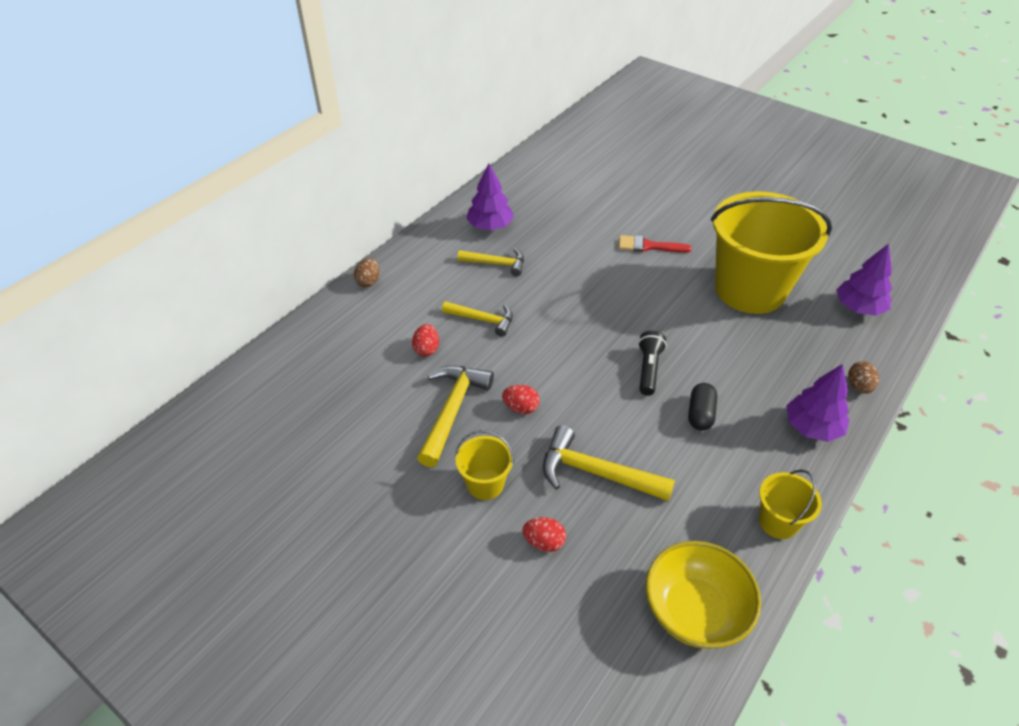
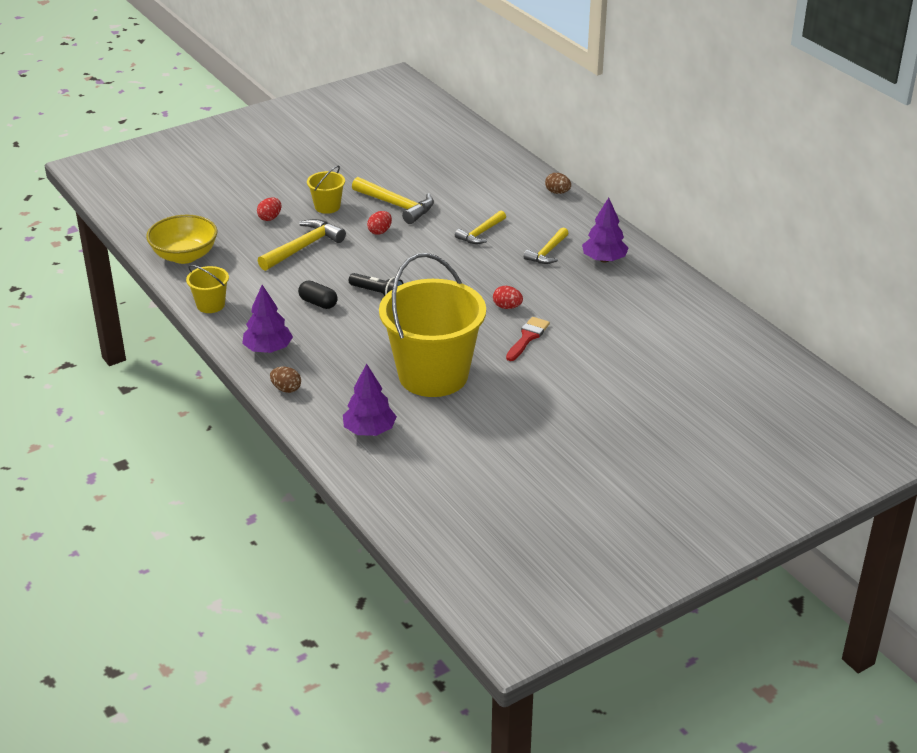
camera: 110 degrees right, 10 degrees down
(426, 349) = (464, 205): red egg -> red egg (507, 307)

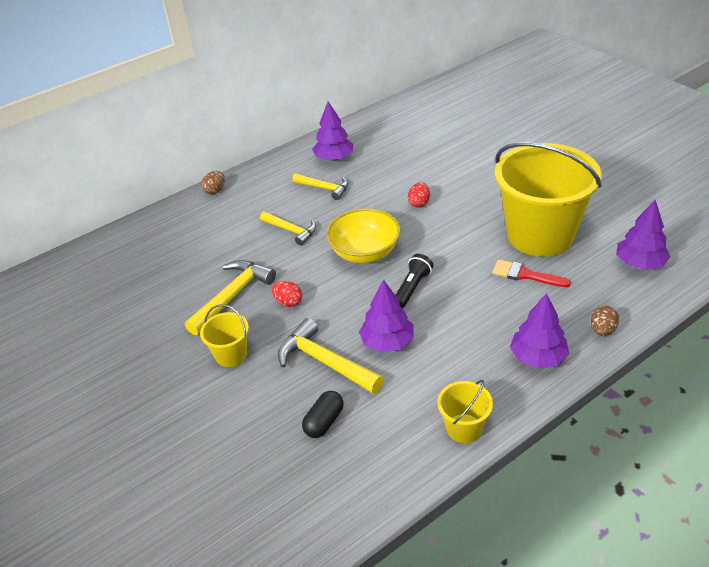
camera: 90 degrees left, 5 degrees up
(184, 256) = (353, 483): yellow bowl -> yellow bowl (365, 252)
(270, 218) = (255, 406): red egg -> none
(314, 277) = (387, 342): none -> purple tree
(318, 303) = (439, 331): black capsule -> black capsule (324, 422)
(527, 337) = (464, 188): red brush -> red brush (525, 275)

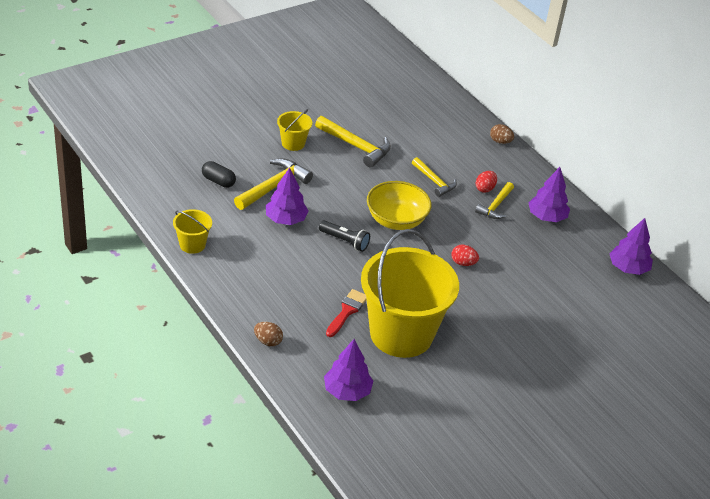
camera: 85 degrees right, 0 degrees up
(288, 302) = (342, 173): red egg -> red egg (485, 189)
(291, 230) = (434, 181): yellow hammer -> yellow hammer turned 75 degrees counterclockwise
(538, 357) = (248, 296): purple tree -> purple tree (628, 268)

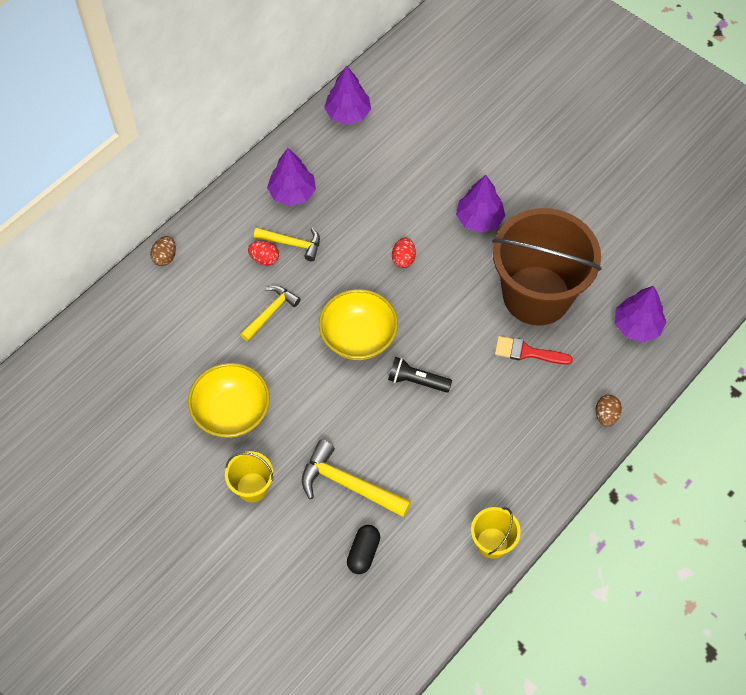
camera: 100 degrees left, 20 degrees up
(286, 219) = (404, 453): purple tree -> purple tree (479, 219)
(345, 241) = (416, 381): black flashlight -> black flashlight turned 90 degrees counterclockwise
(356, 146) = (232, 412): yellow hammer -> yellow bowl
(401, 334) = (536, 295): yellow bucket -> brown bucket

